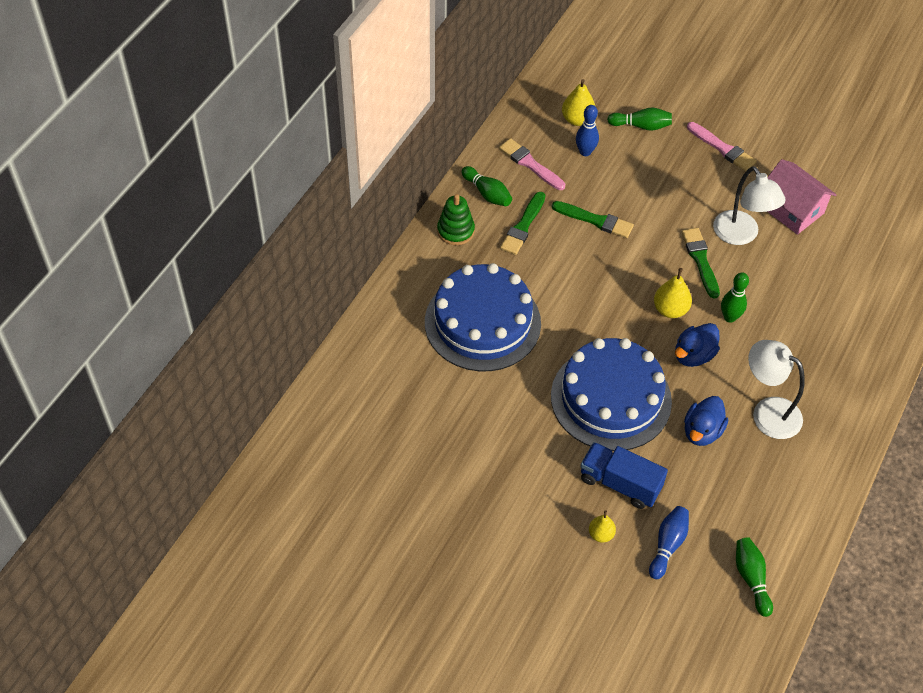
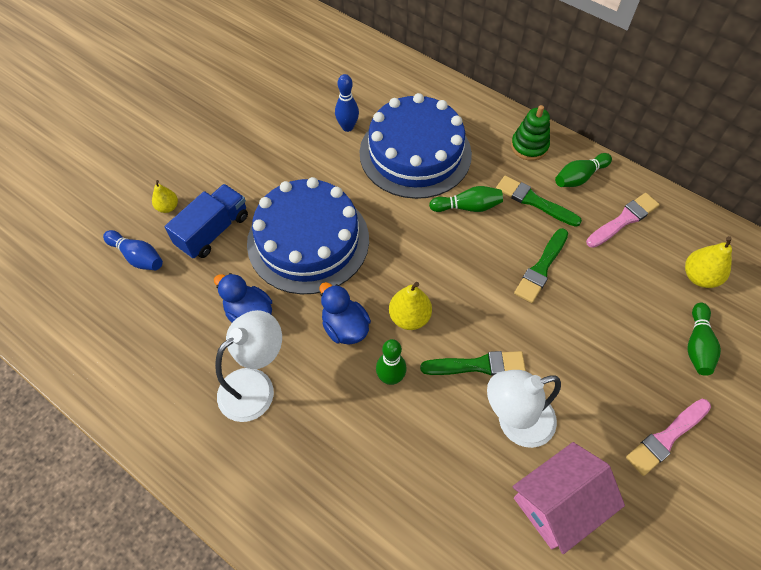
camera: 100 degrees right, 5 degrees up
(585, 152) = (646, 276): blue bowling pin -> blue bowling pin (347, 127)
(751, 578) = (76, 320): green bowling pin -> green bowling pin (468, 207)

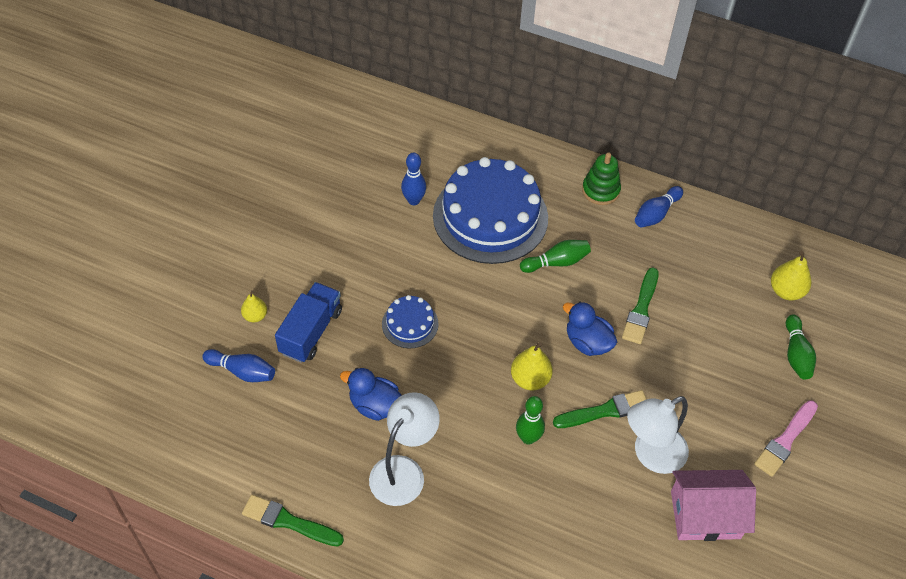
camera: 15 degrees left, 5 degrees down
(308, 240) = (410, 324): blue cake -> blue cake, size x0.46
(345, 327) = (471, 400): blue duck -> blue duck (587, 342)
(534, 201) = (619, 245): green brush -> green brush (288, 521)
(558, 503) = (705, 515): pink house -> pink house turned 45 degrees clockwise
(579, 177) = (656, 214): green bowling pin -> blue bowling pin
(623, 220) = (707, 249): pink brush -> none

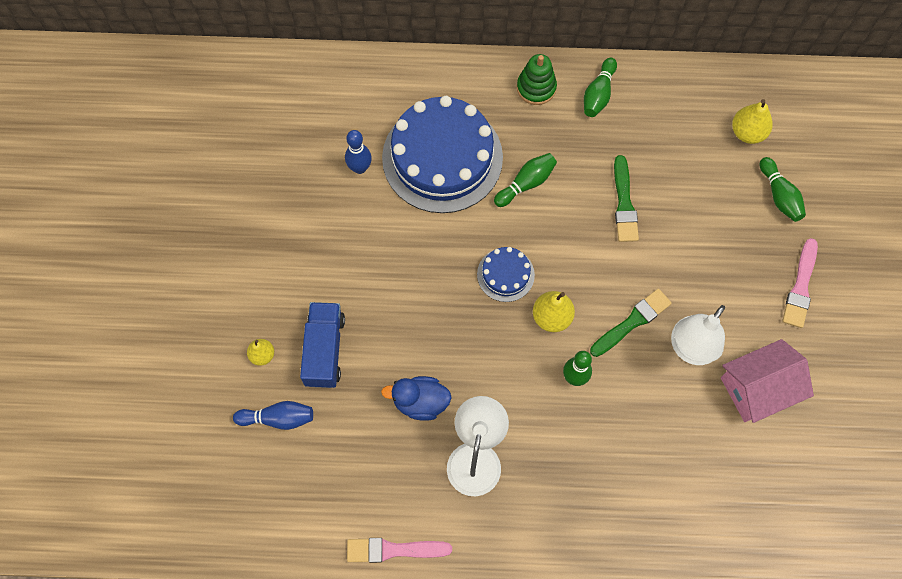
camera: 20 degrees left, 15 degrees up
(288, 521) = (393, 550): green brush -> pink brush
(410, 324) = (415, 304): blue cake -> blue cake (505, 274)
(587, 342) = (589, 258): blue duck -> none
(656, 214) = (598, 94): blue bowling pin -> green bowling pin

